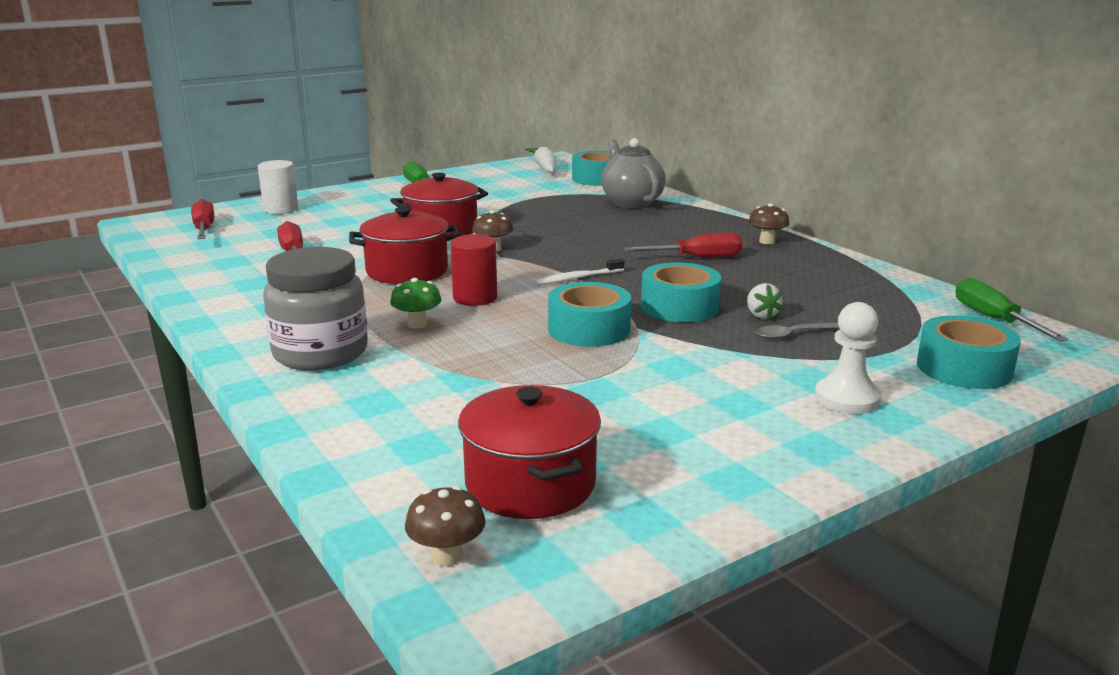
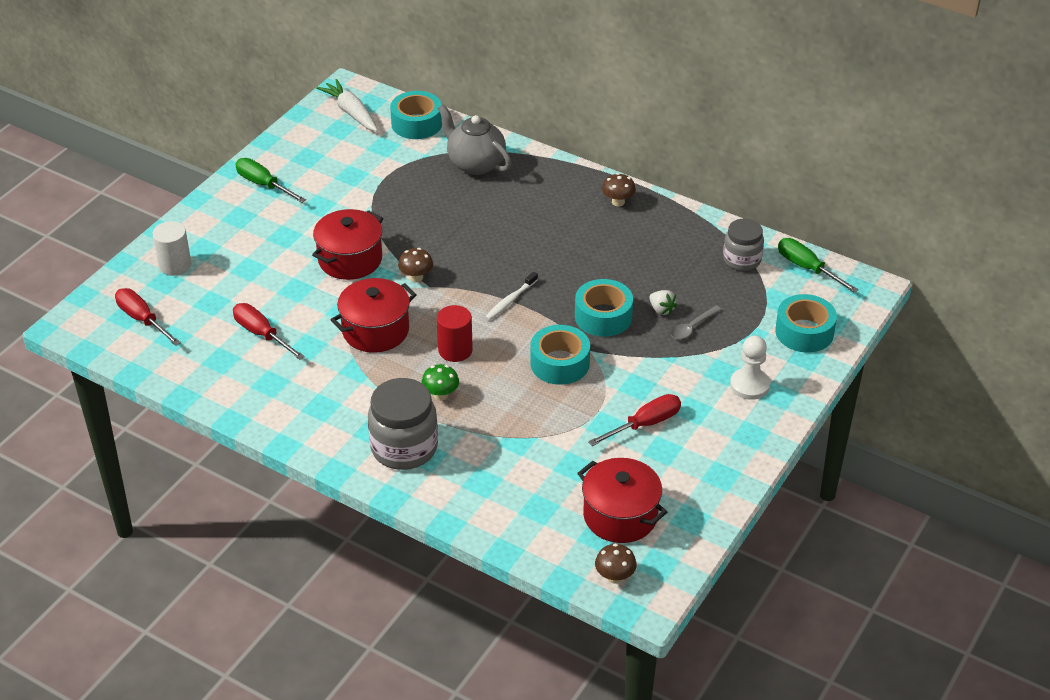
camera: 25 degrees left, 20 degrees up
(697, 258) = (579, 244): red screwdriver -> red screwdriver (645, 424)
(900, 299) = (742, 260): none -> grey jar

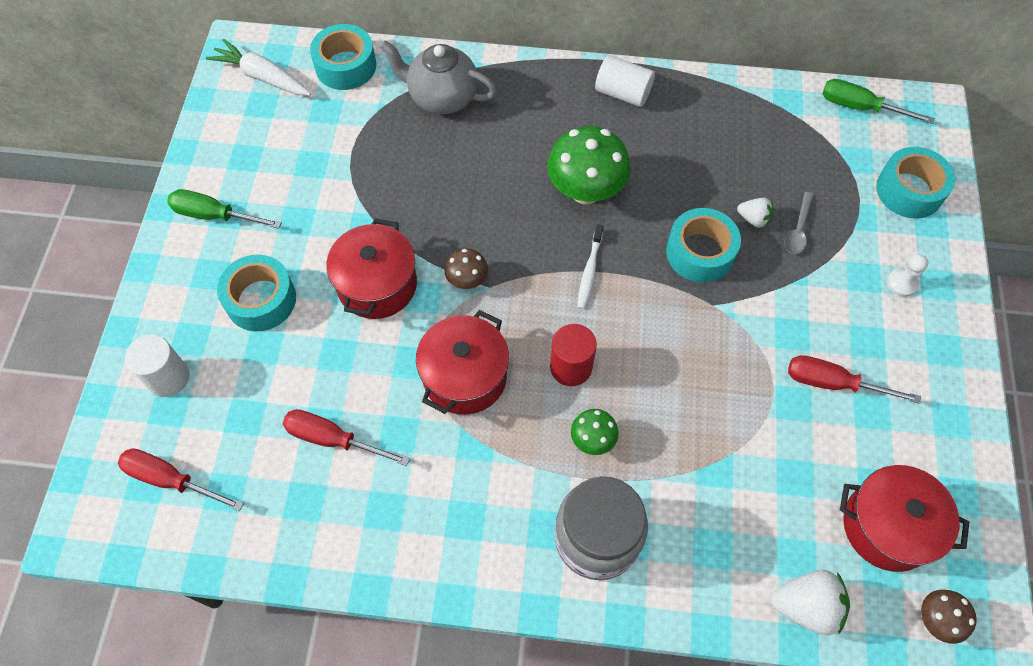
camera: 25 degrees left, 20 degrees up
(525, 535) = (806, 606): none -> white strawberry
(543, 253) = (586, 191): none -> green mushroom
(560, 363) = (694, 337): turquoise tape -> turquoise tape (261, 300)
(618, 202) = (623, 93): brown mushroom -> white cylinder
(645, 424) = (833, 383): red screwdriver -> red screwdriver turned 105 degrees counterclockwise
(742, 260) = (791, 121): grey jar -> none
(749, 385) = (902, 283): white pawn -> white pawn, size x0.66

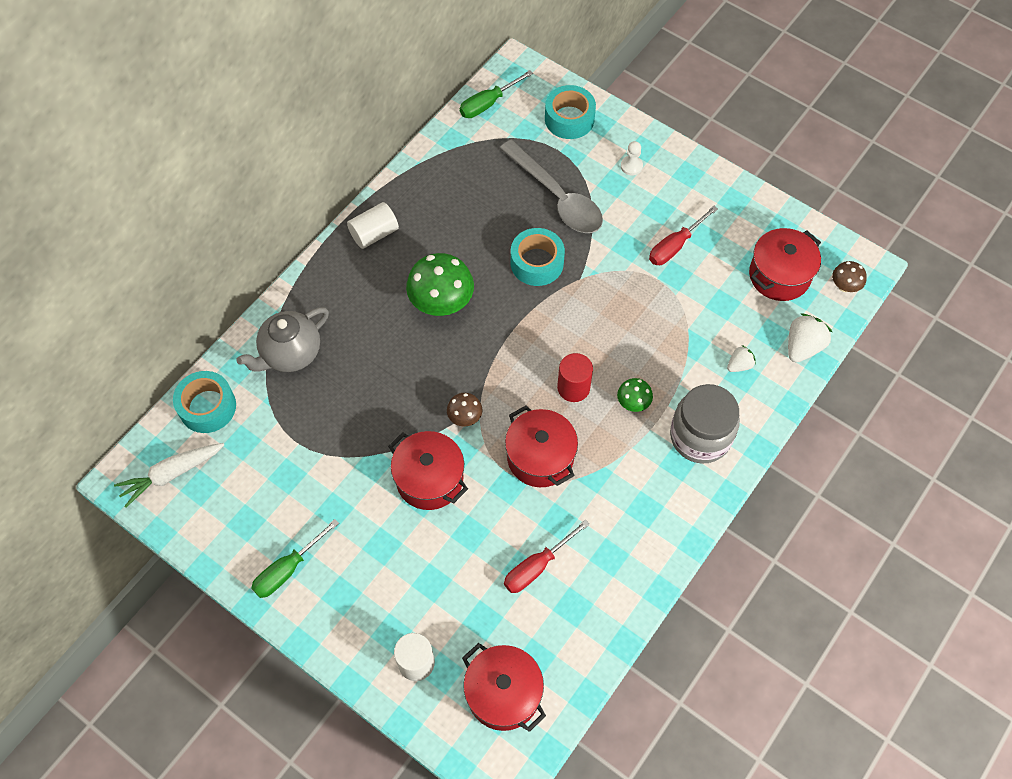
camera: 60 degrees left, 0 degrees up
(171, 480) = (503, 693): red screwdriver -> red pot
(261, 300) = (390, 567): turquoise tape -> none
(589, 271) = (508, 336): white toothbrush -> none
(753, 219) = (532, 217): white strawberry -> white strawberry (739, 365)
(798, 229) = (556, 197): grey spoon -> grey spoon, size x2.32

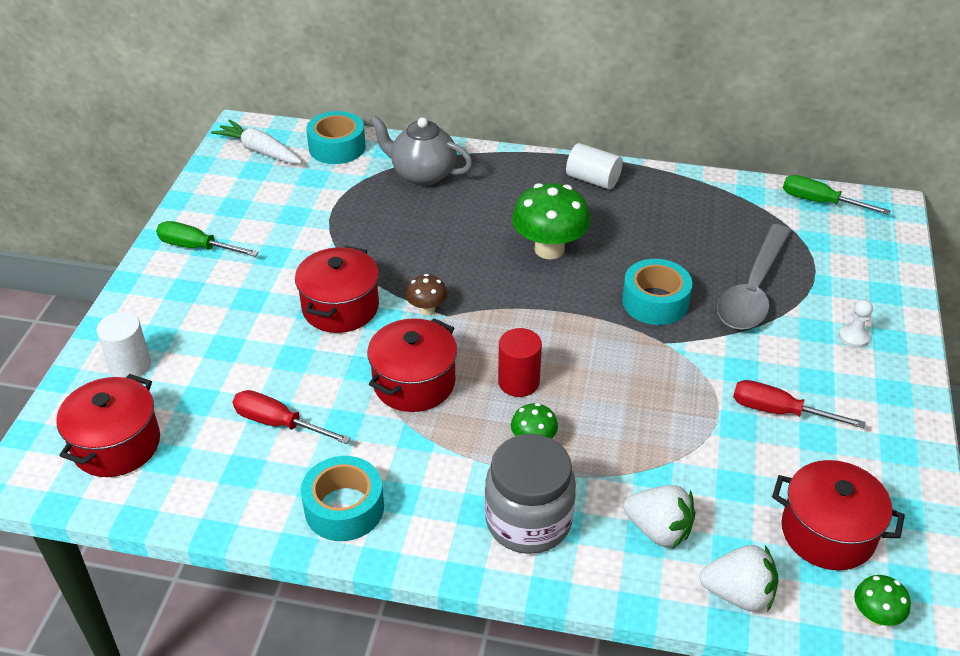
camera: 65 degrees right, 20 degrees down
(569, 119) = (865, 266): turquoise tape -> turquoise tape (344, 508)
(739, 365) = (658, 530): white strawberry -> white strawberry, size x1.69
(844, 286) = (875, 616): brown mushroom -> green mushroom

